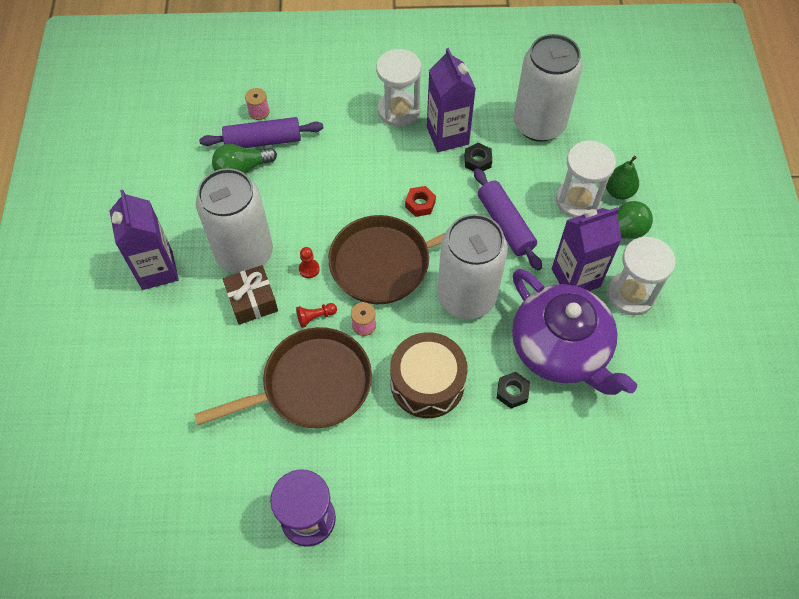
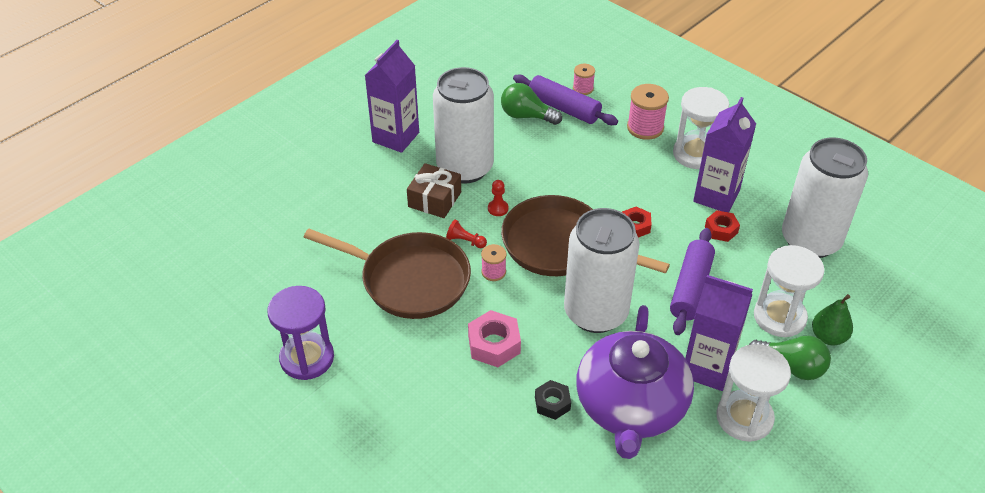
camera: 45 degrees right, 15 degrees down
(341, 113) = (645, 128): none -> pink spool
(427, 383) = (494, 344): brown drum -> pink nut
(477, 161) = (721, 230): black nut -> red nut

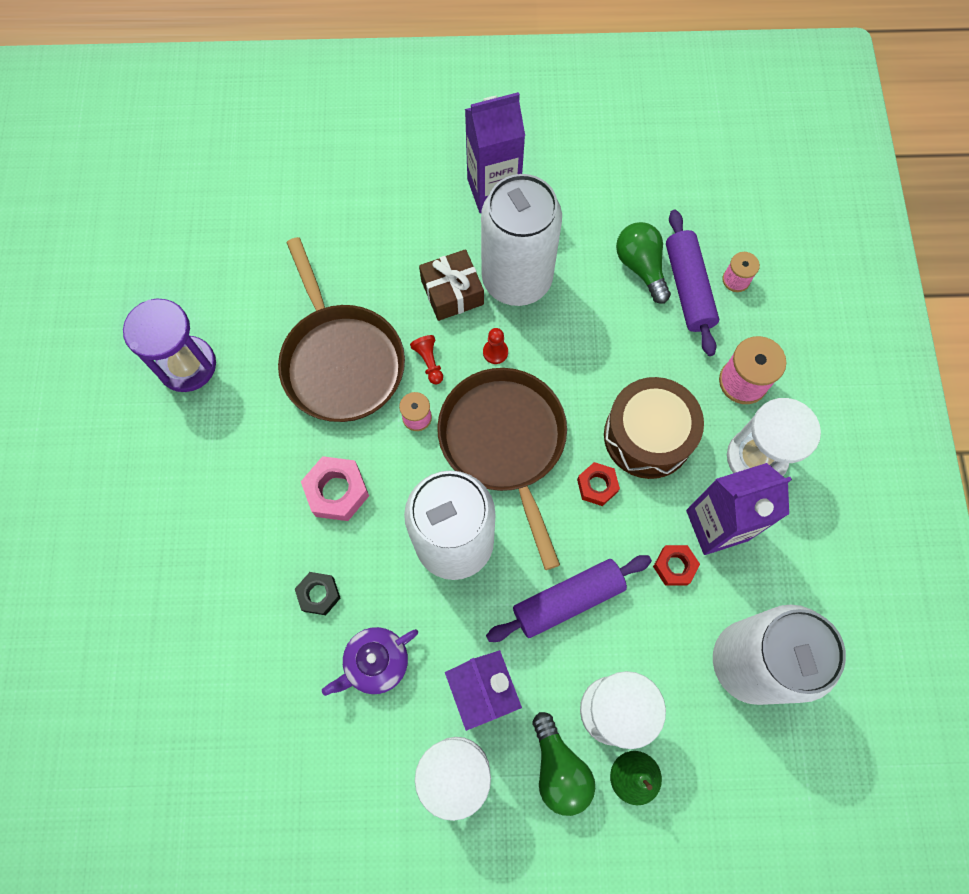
camera: 45 degrees right, 25 degrees up
(630, 185) = (648, 436): none -> brown drum
(630, 407) = (375, 662): purple teapot -> purple teapot, size x0.48

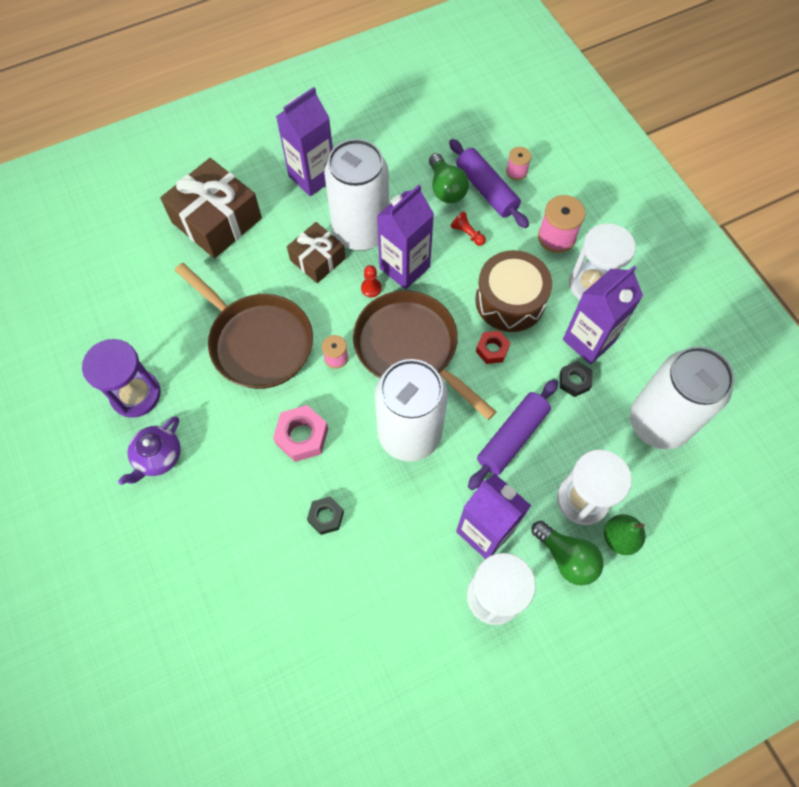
camera: 25 degrees left, 5 degrees down
(364, 200) = (217, 220): none -> brown gift
(375, 662) = (394, 546): purple teapot -> purple teapot (157, 457)
(429, 362) = (325, 315): red pawn -> red pawn (467, 234)
(545, 344) = (404, 267): none -> purple carton
(641, 267) = (446, 188): green light bulb -> green light bulb turned 150 degrees counterclockwise
(674, 566) = (574, 381): red nut -> black nut

